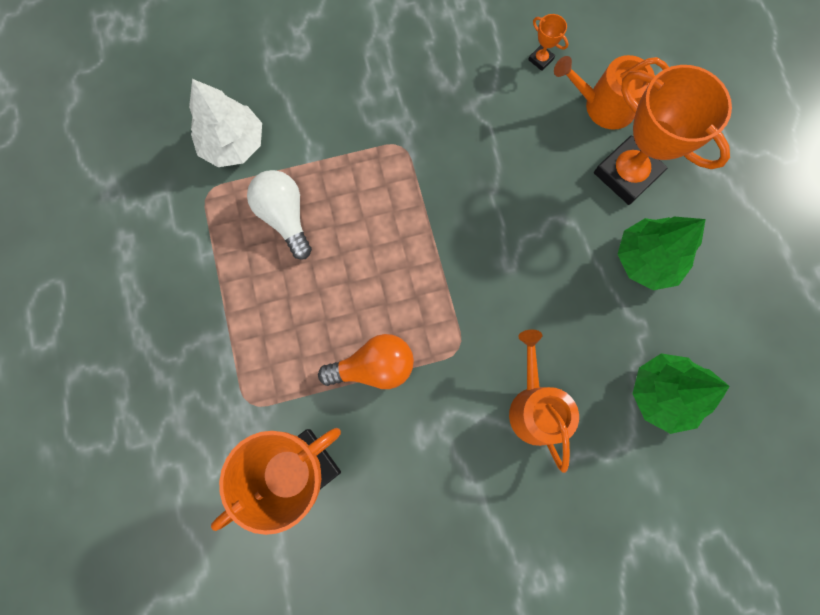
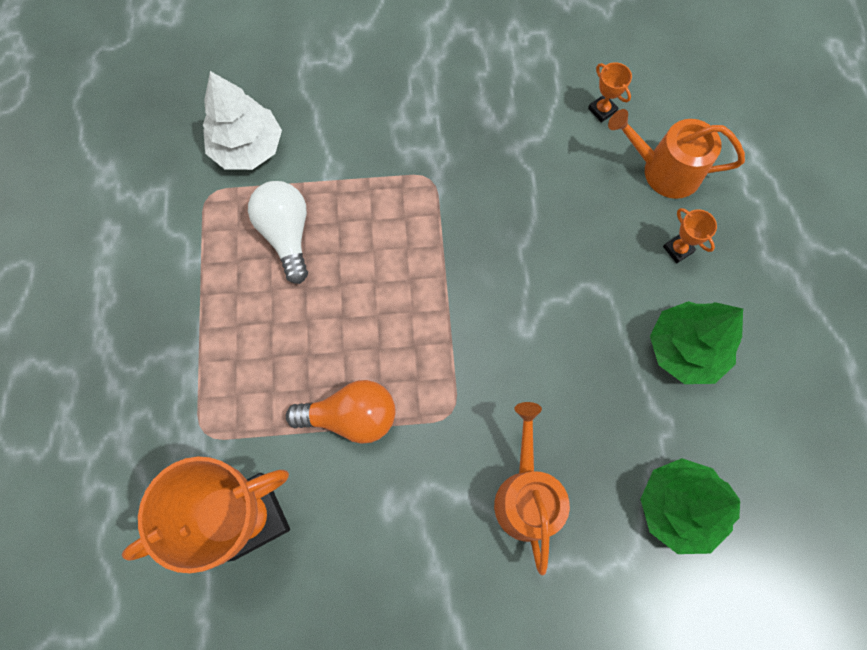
camera: 10 degrees right, 5 degrees down
(626, 174) = (678, 249): orange trophy -> orange trophy, size x0.40

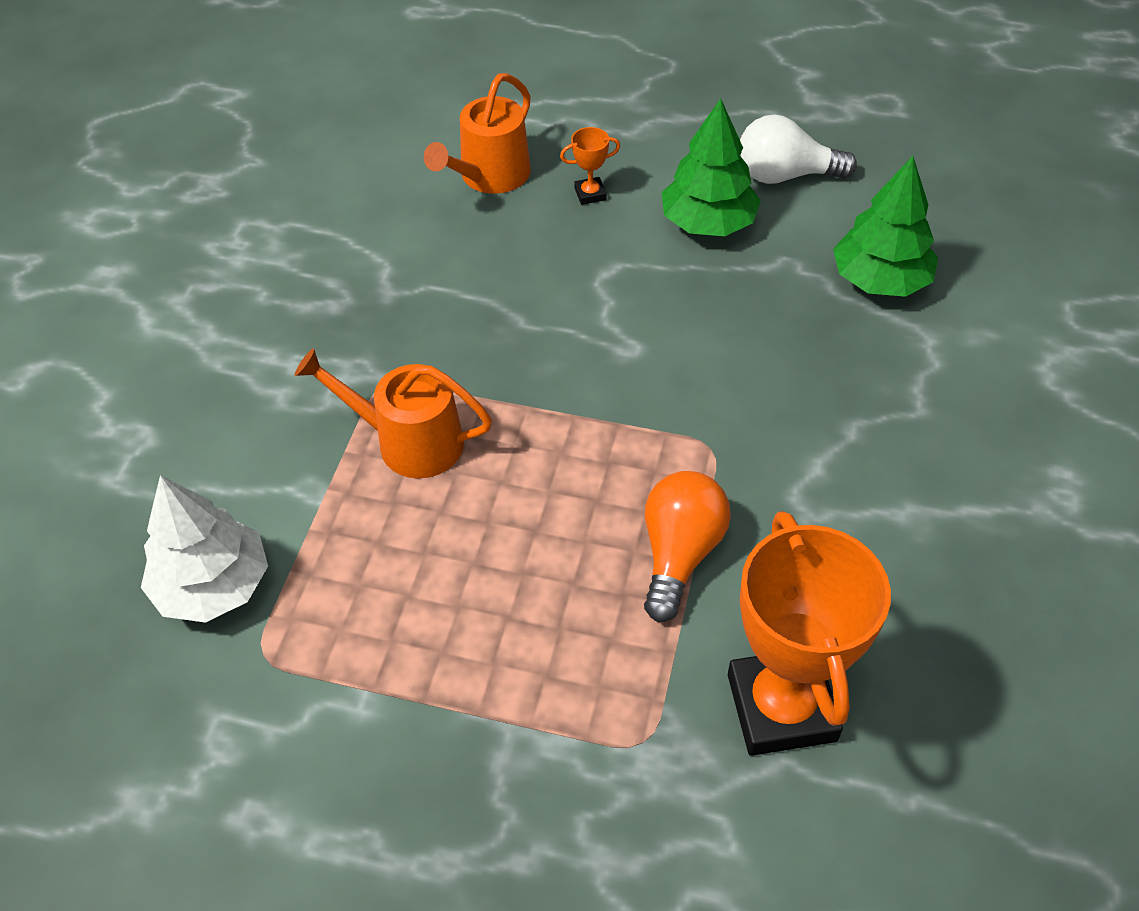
camera: 70 degrees left, 20 degrees down
(287, 234) = (381, 567): white light bulb -> white light bulb (785, 175)
(526, 496) = (833, 403): orange watering can -> orange watering can (409, 442)
(602, 110) = (383, 203): orange trophy -> none

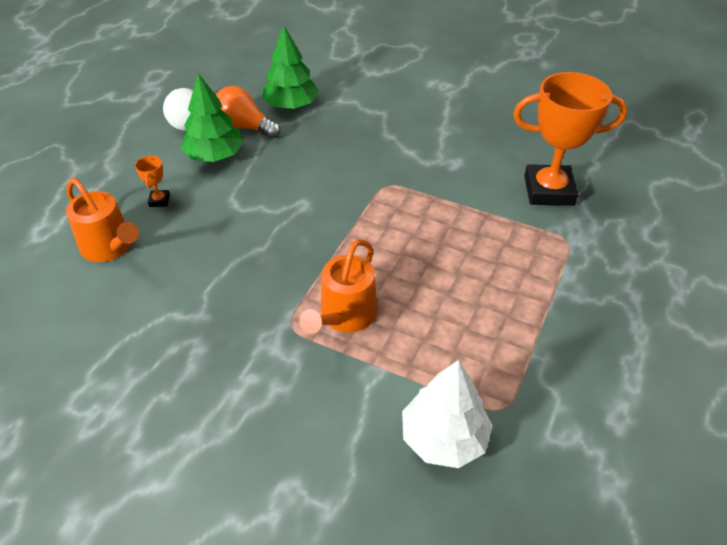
camera: 80 degrees left, 5 degrees down
(679, 554) = (455, 209): orange light bulb -> orange light bulb (244, 127)

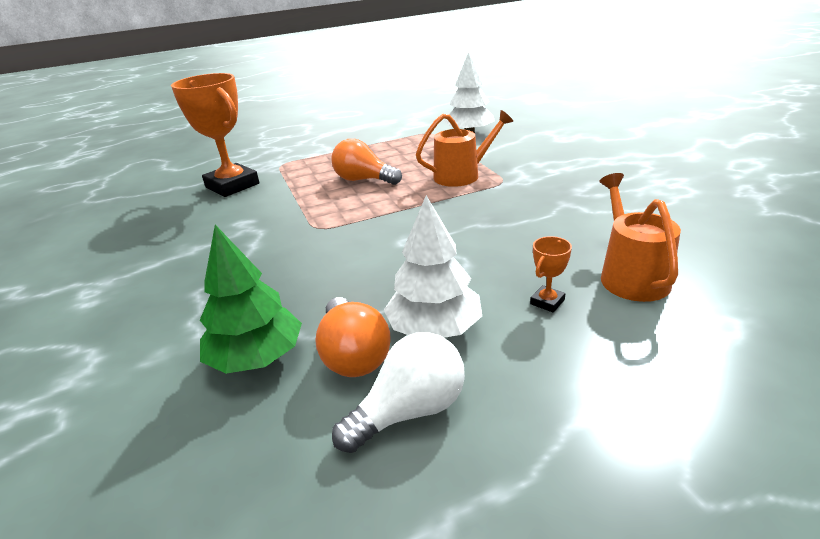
camera: 135 degrees left, 15 degrees down
(215, 156) = (434, 329): green tree -> white tree
(438, 258) = (363, 180): none -> orange light bulb

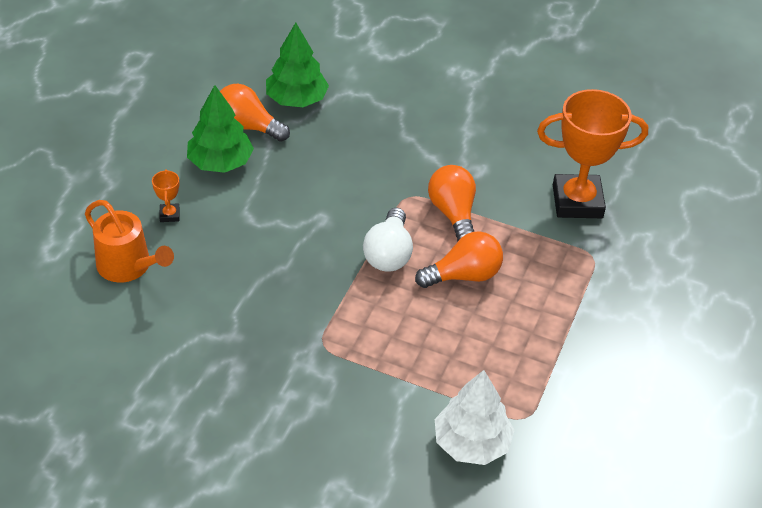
camera: 130 degrees right, 15 degrees up
(310, 207) = (453, 213): none -> orange light bulb
(409, 411) = (188, 118): white light bulb -> white light bulb (388, 254)
(434, 329) = (220, 162): white tree -> green tree
(462, 175) = (374, 334): orange watering can -> none

